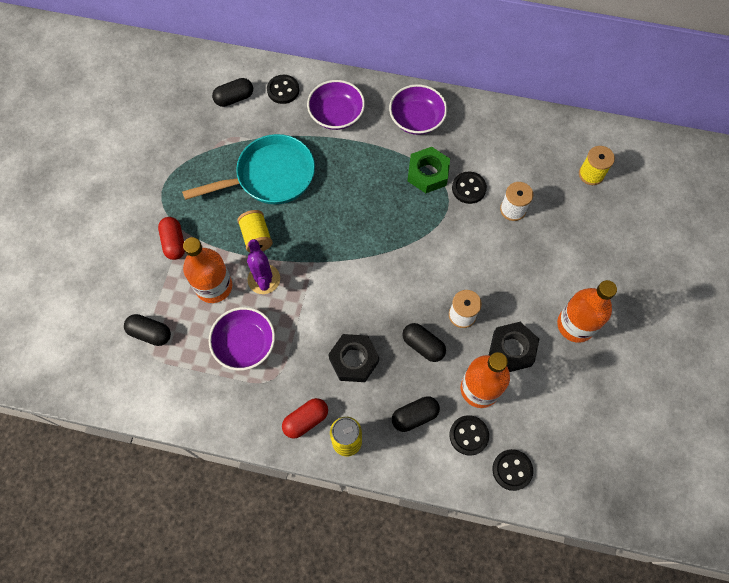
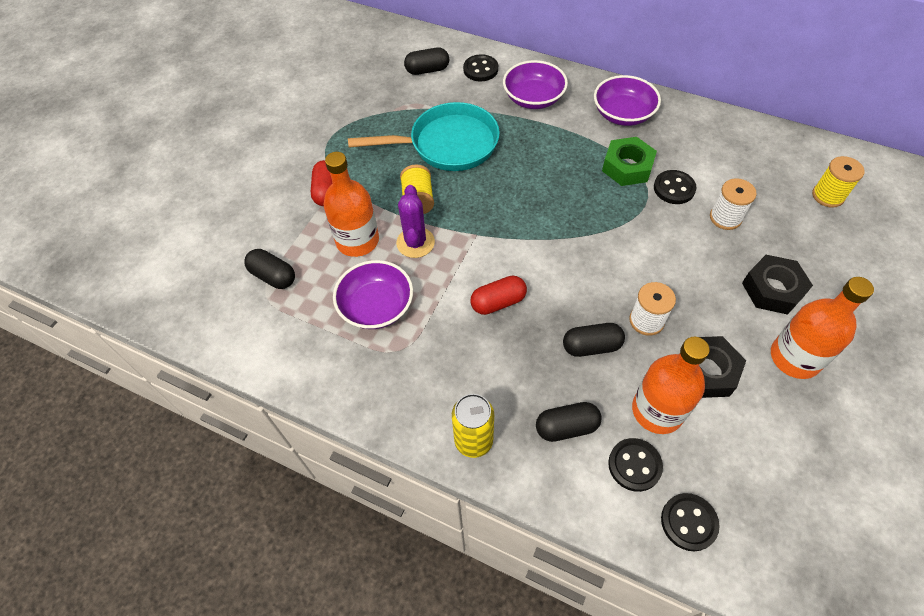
camera: 15 degrees right, 10 degrees down
(306, 420) = (428, 405): red capsule -> red capsule (498, 302)
(354, 360) = (502, 347): black nut -> black nut (772, 289)
(423, 345) = (591, 346): black capsule -> black capsule turned 60 degrees counterclockwise

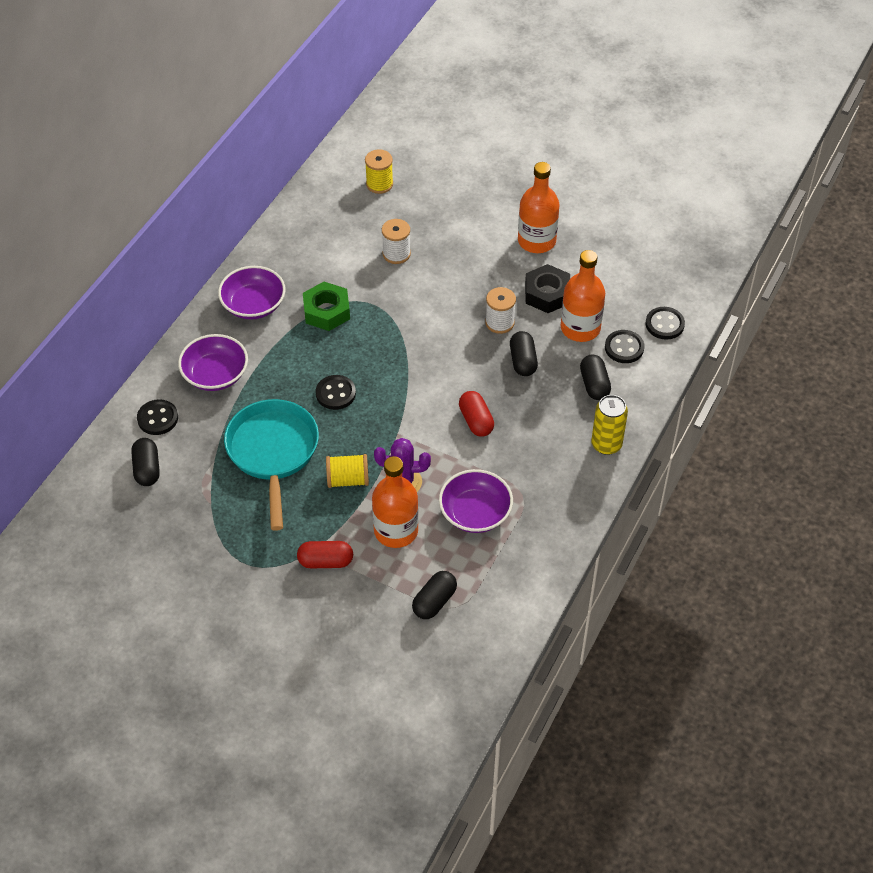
camera: 90 degrees left, 5 degrees down
(674, 188) = (358, 282): black button -> black button (335, 393)
(772, 289) = (473, 240): black nut -> none

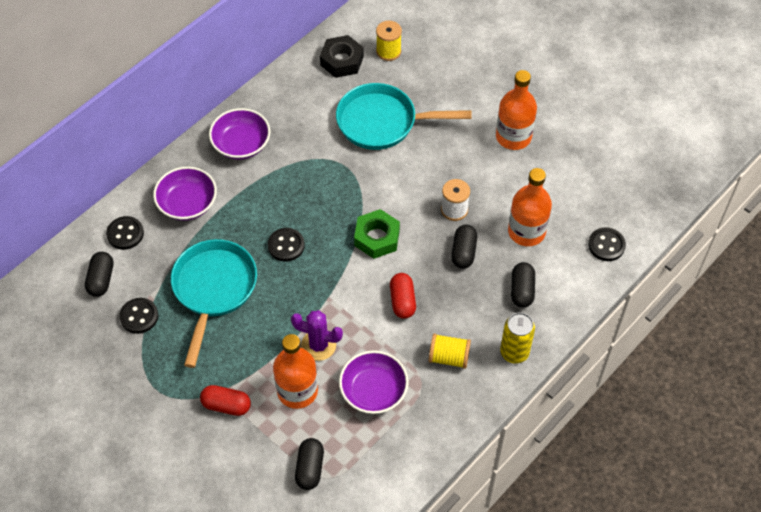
camera: 15 degrees right, 5 degrees up
(326, 311) = (303, 164): green nut -> green nut (377, 238)
(348, 480) = (271, 331): yellow spool -> yellow spool (449, 357)
(396, 254) = (382, 122): white spool -> turquoise pan
(434, 601) = (310, 468): black capsule -> black capsule turned 45 degrees counterclockwise
(547, 294) = (506, 191): black nut -> black nut (342, 61)
(624, 348) = (561, 260): black button -> black button (139, 316)

